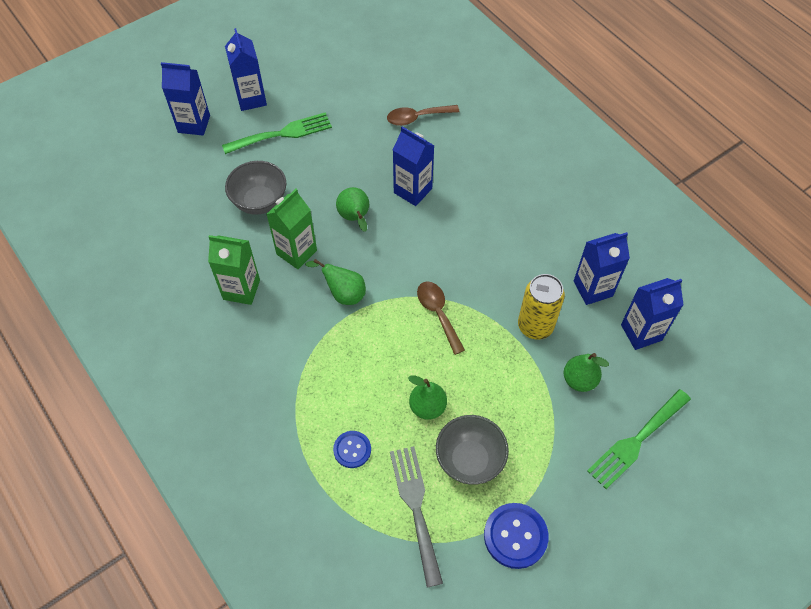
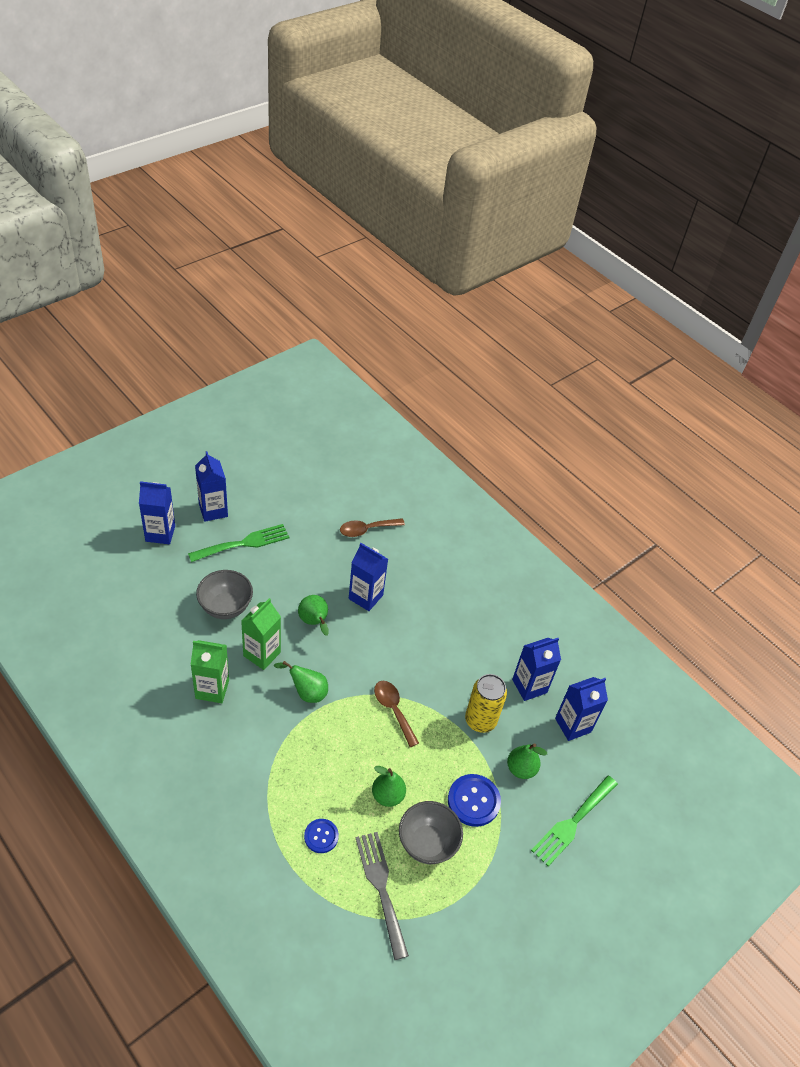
camera: 10 degrees left, 10 degrees down
(515, 536) = (471, 911): blue button -> blue button (473, 801)

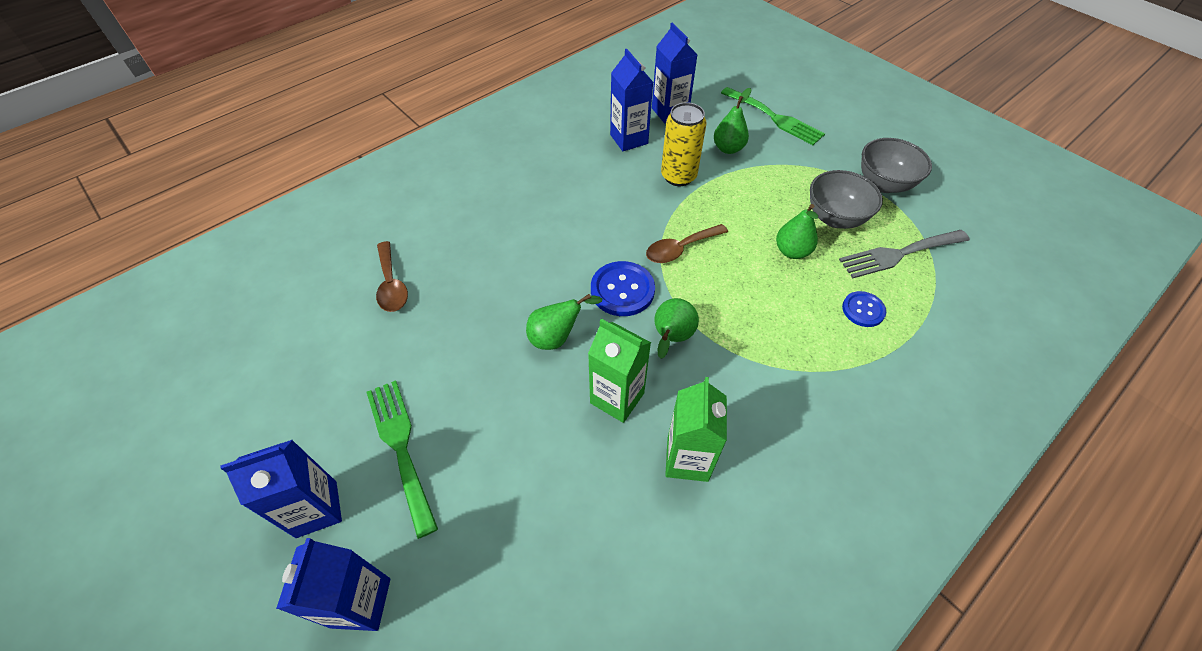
camera: 85 degrees left, 5 degrees up
(225, 607) = (533, 459): grey bowl -> grey bowl (883, 184)
(365, 597) = (512, 281): blue carton -> none
(473, 801) = (775, 183): blue button -> blue button (622, 290)

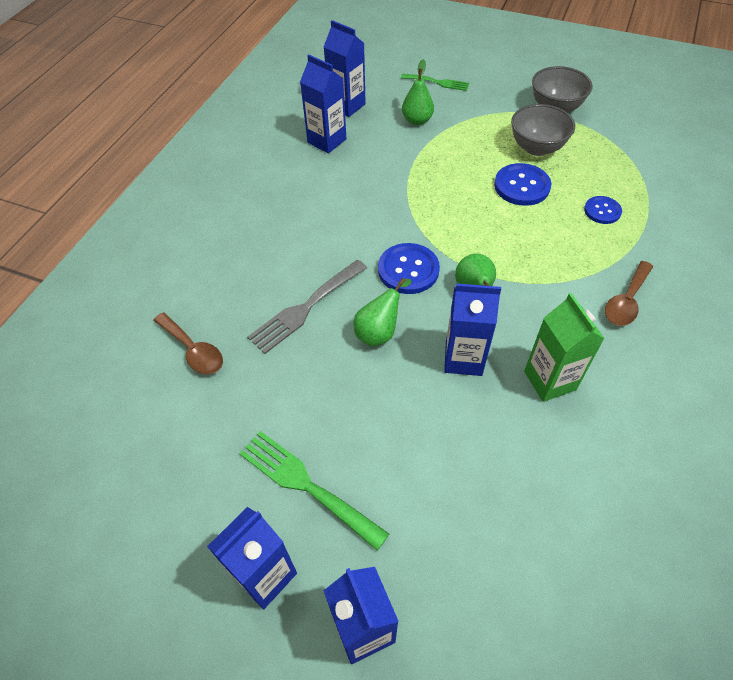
camera: 25 degrees left, 0 degrees up
(617, 398) = (463, 358): green carton -> blue carton
(678, 176) = (391, 158): yellow can -> none
(680, 249) = (433, 217): brown spoon -> brown spoon (626, 301)
(774, 118) = (438, 82): green fork -> green fork, size x0.64
(792, 251) = (521, 186): green pear -> blue button
(899, 254) = (600, 158): grey fork -> grey fork (305, 308)

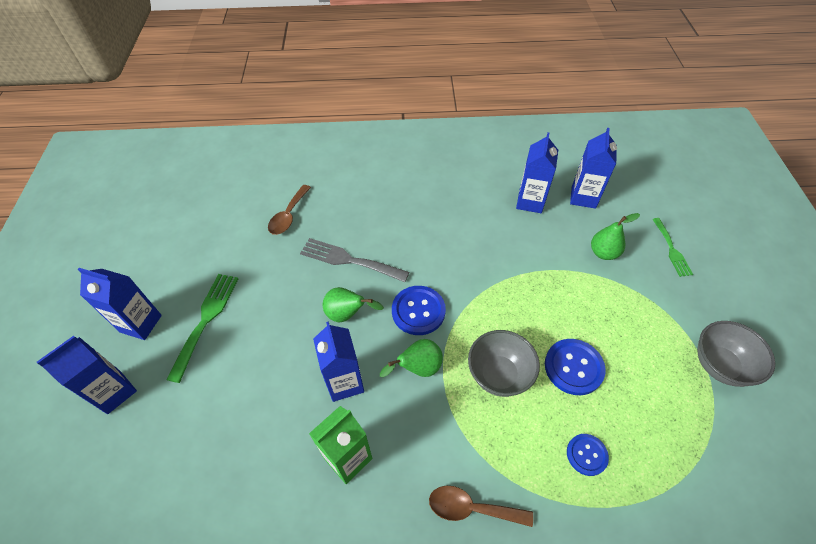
camera: 65 degrees right, 0 degrees up
(536, 148) = (640, 365): grey bowl -> grey bowl (499, 374)

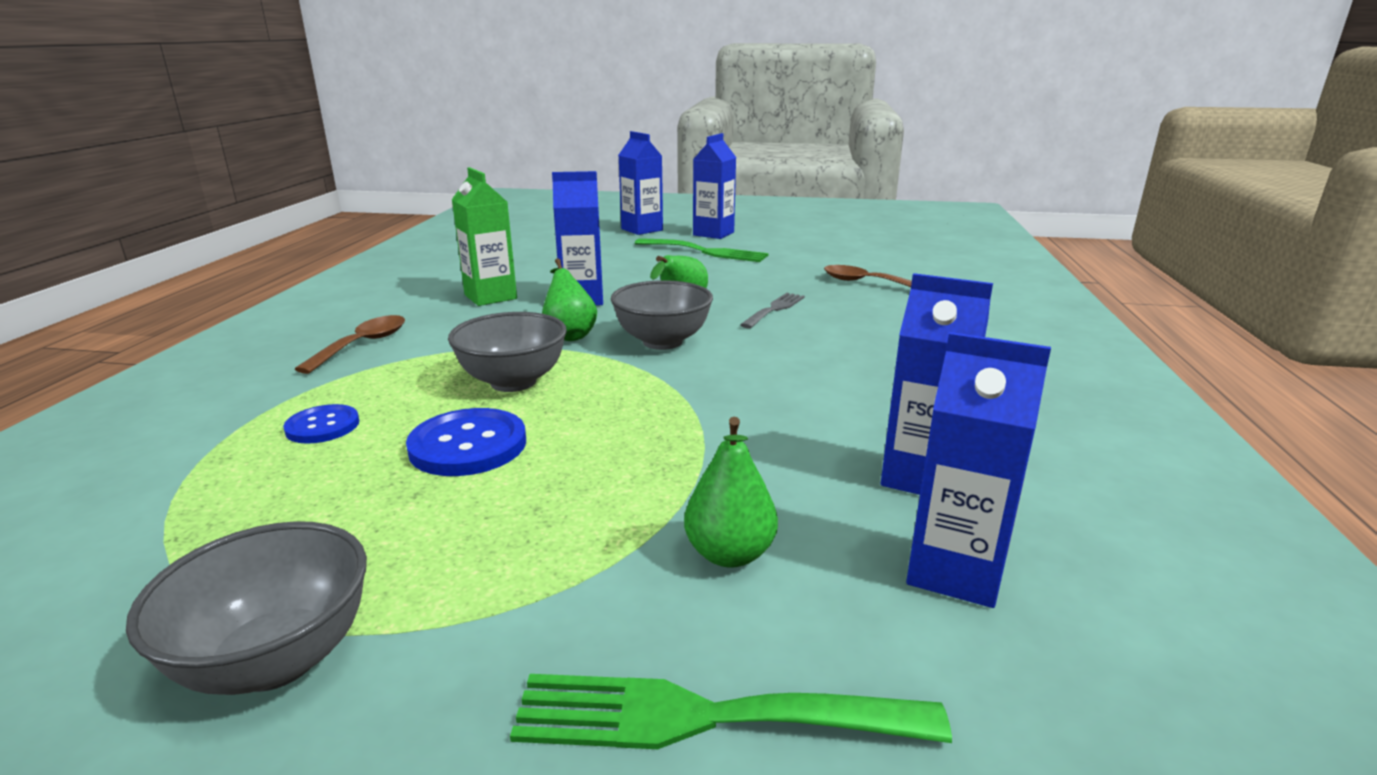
camera: 100 degrees right, 30 degrees down
(349, 260) = (774, 309): grey fork -> grey fork, size x0.64
(418, 311) = (662, 342): blue button -> grey bowl
(671, 249) = (706, 717): green fork -> green fork, size x1.55

